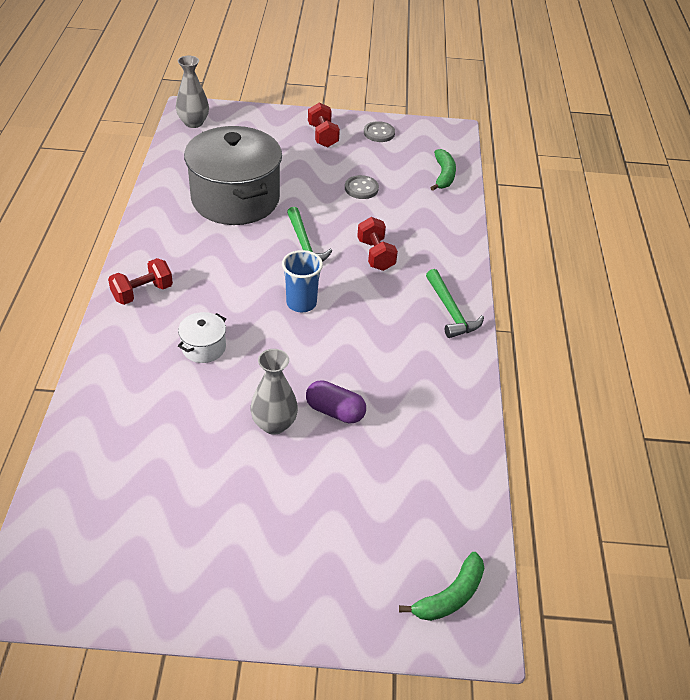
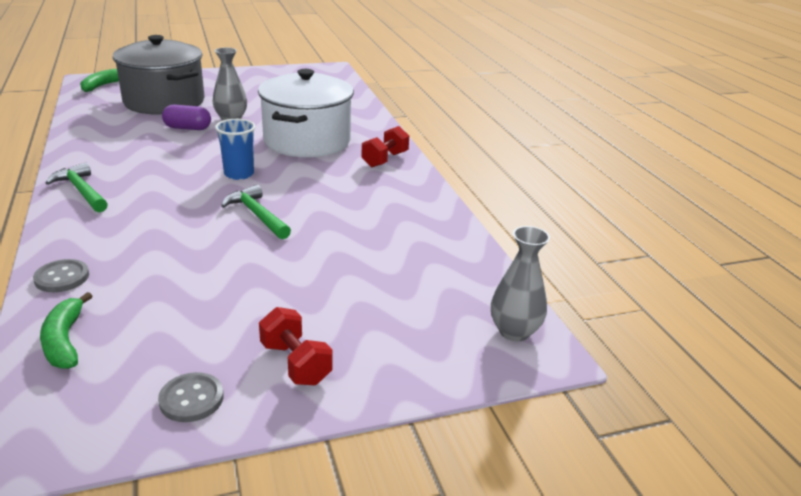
camera: 160 degrees right, 15 degrees down
(203, 347) = (307, 141): white pot -> white pot, size x2.40
(235, 199) = (364, 242): grey pot -> grey pot (164, 102)
(361, 188) = (203, 289): grey button -> grey button (62, 277)
(375, 255) = (169, 220): red dumbbell -> none

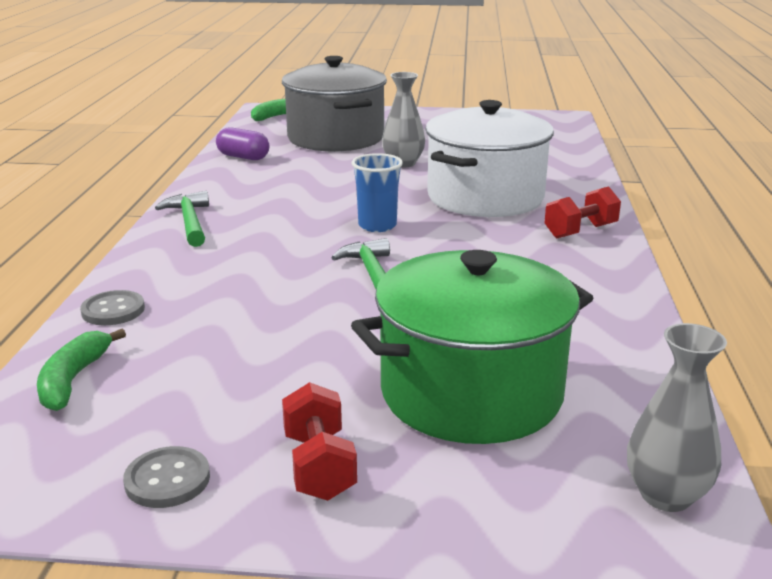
camera: 25 degrees right, 5 degrees down
(187, 128) = (346, 168): purple capsule -> purple capsule (243, 157)
(370, 290) = (471, 393): none -> green pot

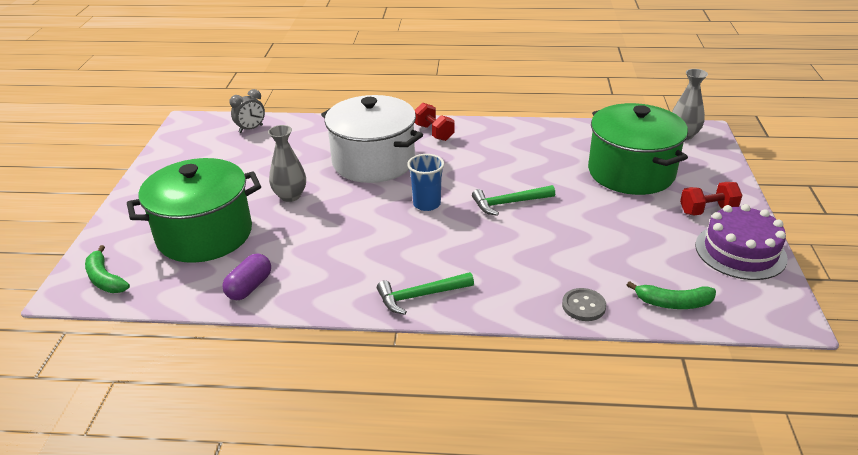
camera: 90 degrees left, 10 degrees up
(167, 480) = (740, 251): grey button -> purple cake
(335, 138) = (204, 234): grey pot -> green pot
(556, 140) = (251, 129): none -> grey clock

